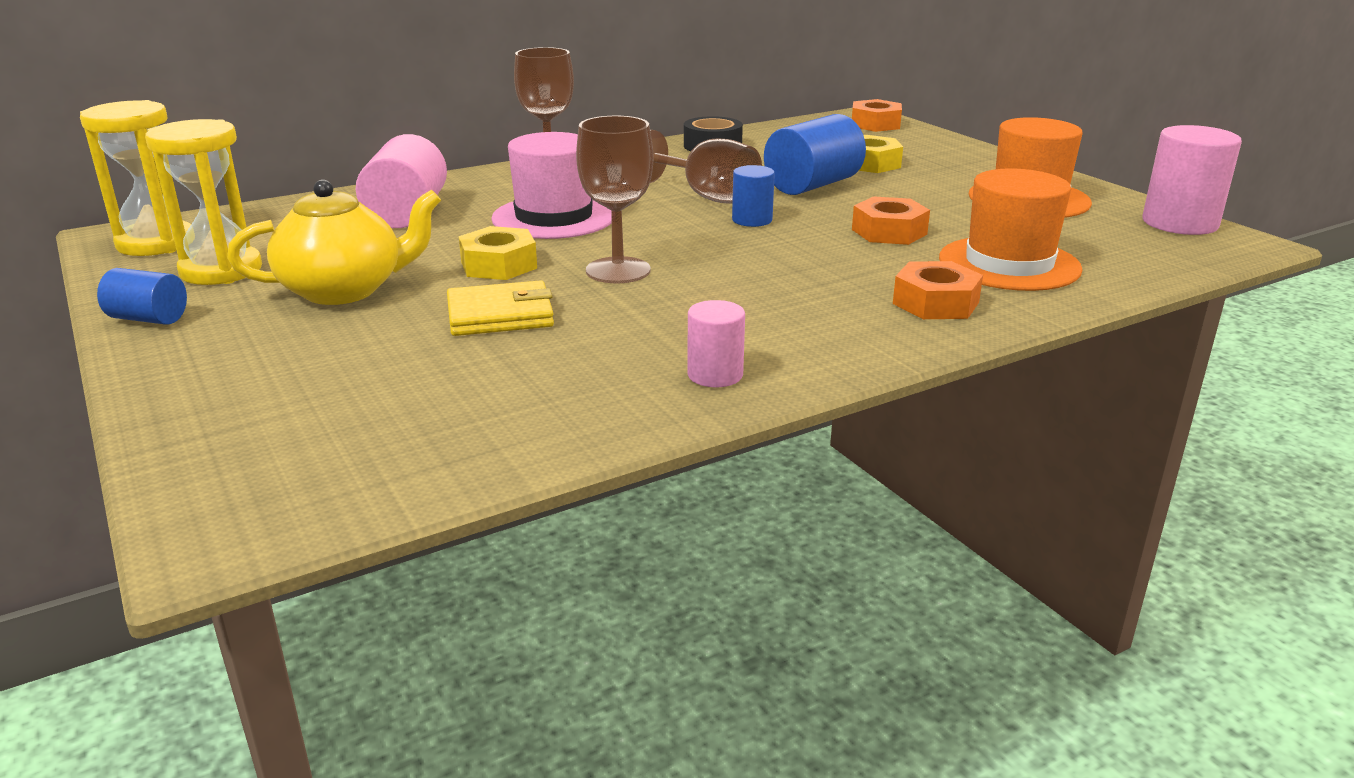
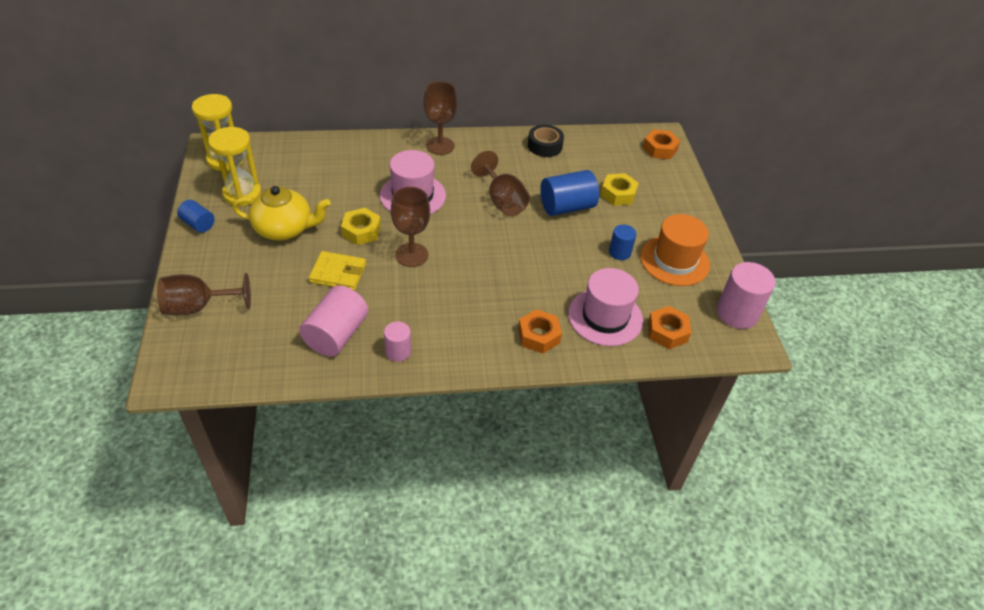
camera: 20 degrees right, 20 degrees up
(226, 417) = (198, 307): none -> brown goblet
(407, 214) = (346, 169): pink cylinder -> pink cylinder (336, 335)
(752, 220) = (508, 231): blue cylinder -> blue cylinder (619, 252)
(889, 232) = (569, 266): orange nut -> orange nut (667, 332)
(1009, 264) = (605, 317): orange hat -> pink hat

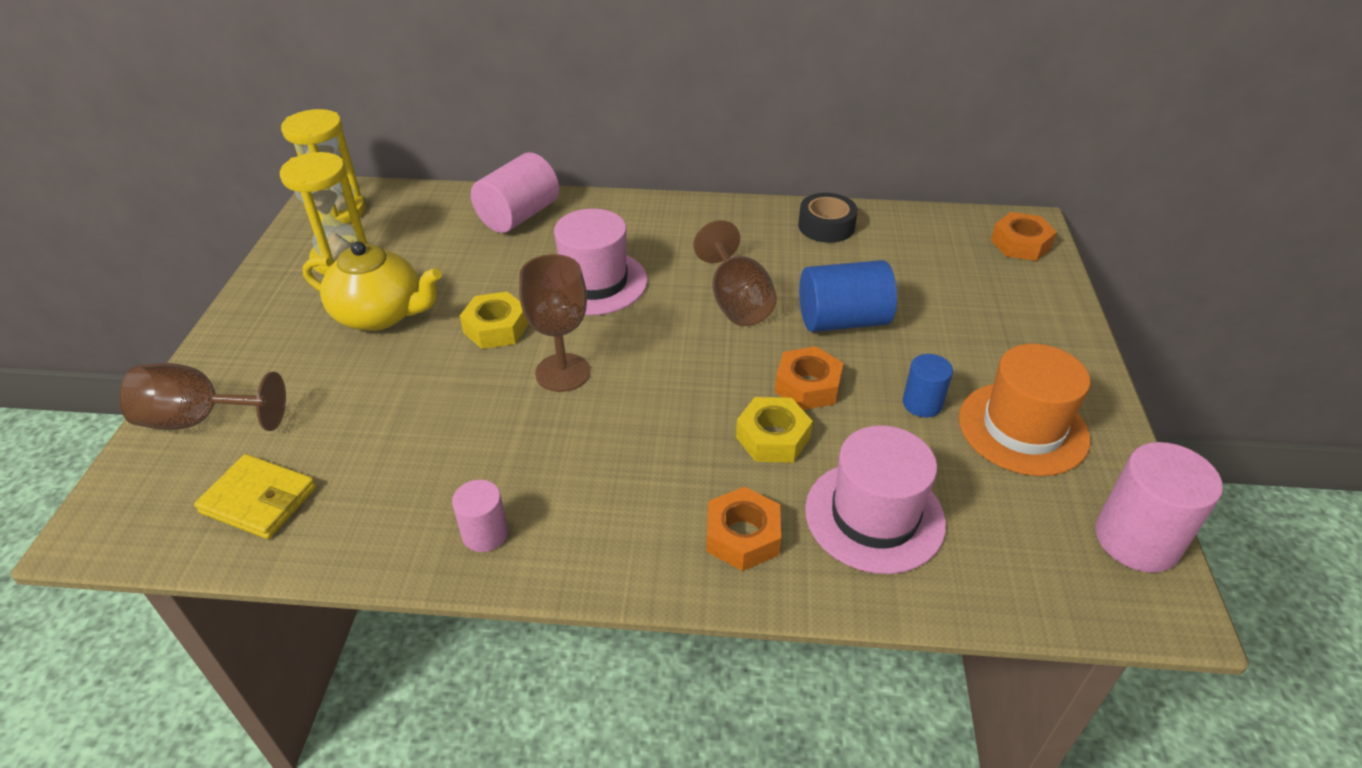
camera: 15 degrees right, 5 degrees down
(198, 224) = (259, 296): blue cylinder -> none
(336, 335) = (393, 491): pink cylinder -> pink cylinder (519, 216)
(338, 273) = (435, 390): yellow wallet -> yellow wallet (259, 500)
(440, 146) = (659, 215): brown goblet -> none
(618, 194) = (936, 307): yellow nut -> yellow nut (773, 437)
(667, 332) = (991, 559): orange nut -> orange nut (807, 386)

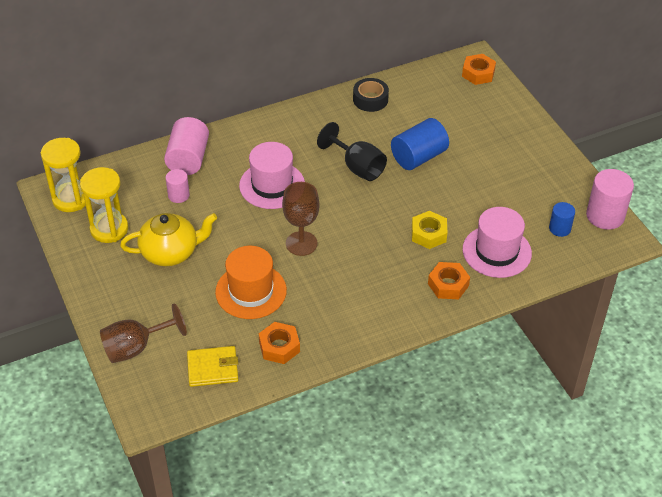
camera: 30 degrees left, 5 degrees up
(485, 533) = (335, 334): pink cylinder -> pink cylinder (178, 195)
(496, 328) = (243, 234): yellow nut -> none
(736, 302) = (357, 167): brown goblet -> black goblet
(807, 386) = (426, 201): orange nut -> orange nut (279, 347)
(922, 403) = (484, 188): blue cylinder -> blue cylinder (560, 228)
(1023, 428) = (535, 182): orange hat -> orange hat (251, 291)

